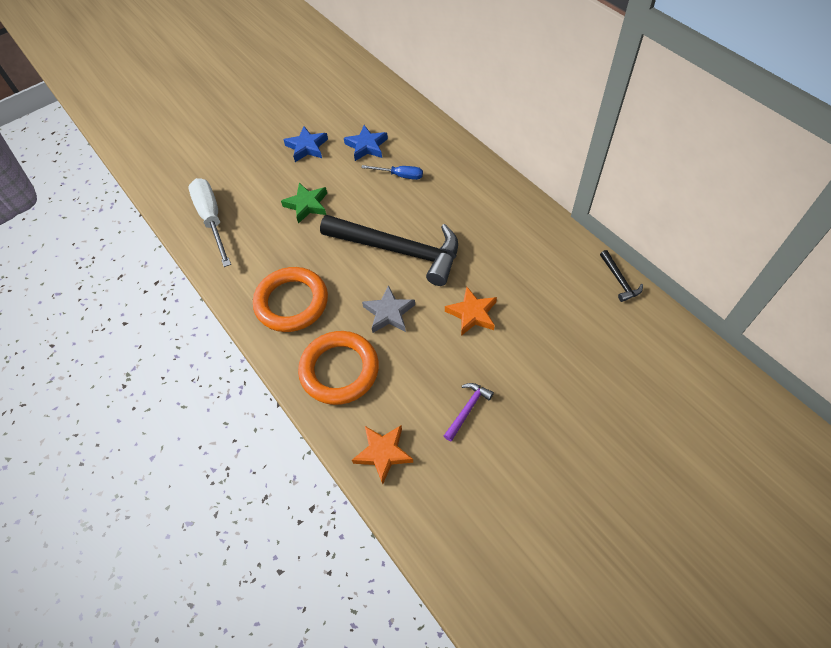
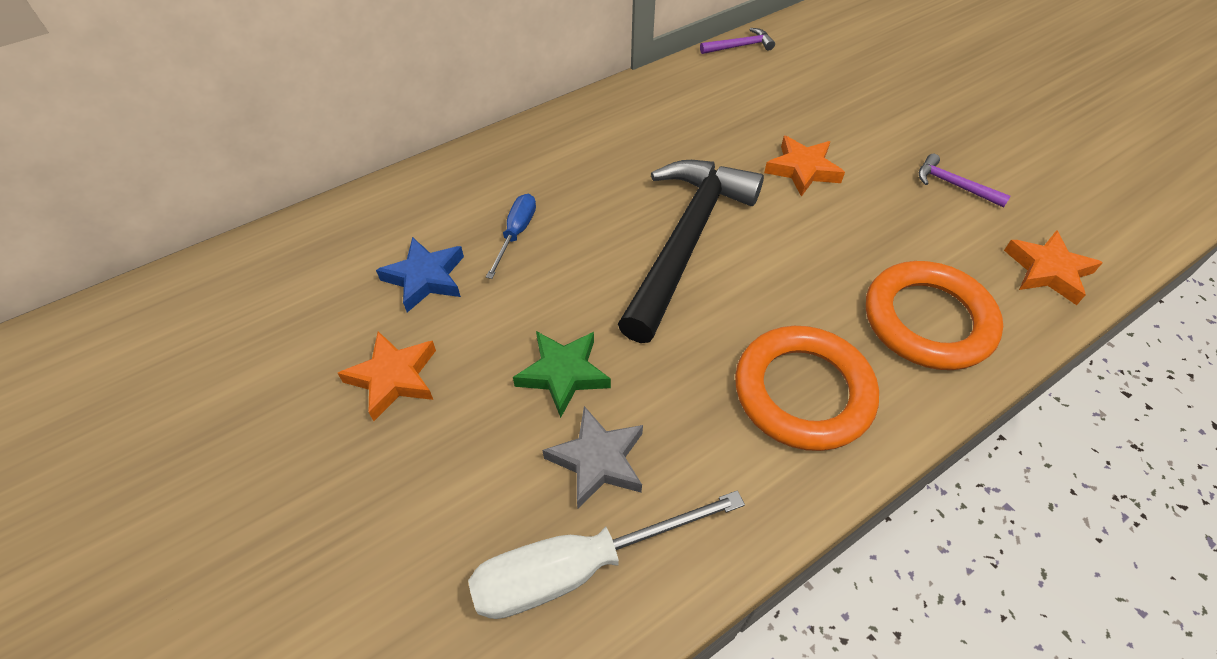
camera: 90 degrees left, 5 degrees down
(307, 147) = (393, 378): blue star -> orange star
(389, 313) = (811, 257): grey star -> grey star (597, 460)
(619, 280) = (740, 46): black hammer -> purple hammer

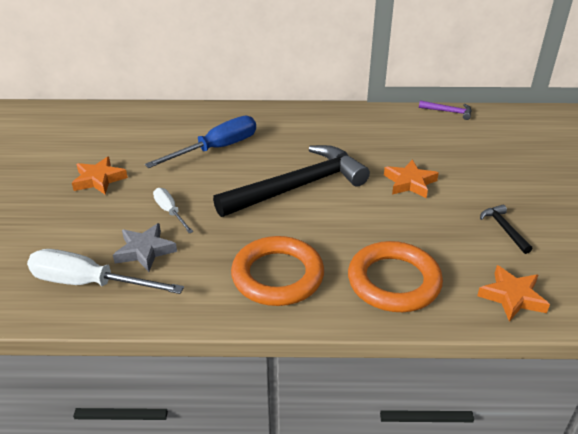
camera: 35 degrees right, 15 degrees down
(425, 278) = (155, 149): blue star -> none
(516, 234) = (216, 149): blue screwdriver -> blue screwdriver, size x1.81
(563, 374) = (170, 212): green star -> white screwdriver
(954, 185) = (504, 229): purple hammer -> black hammer

